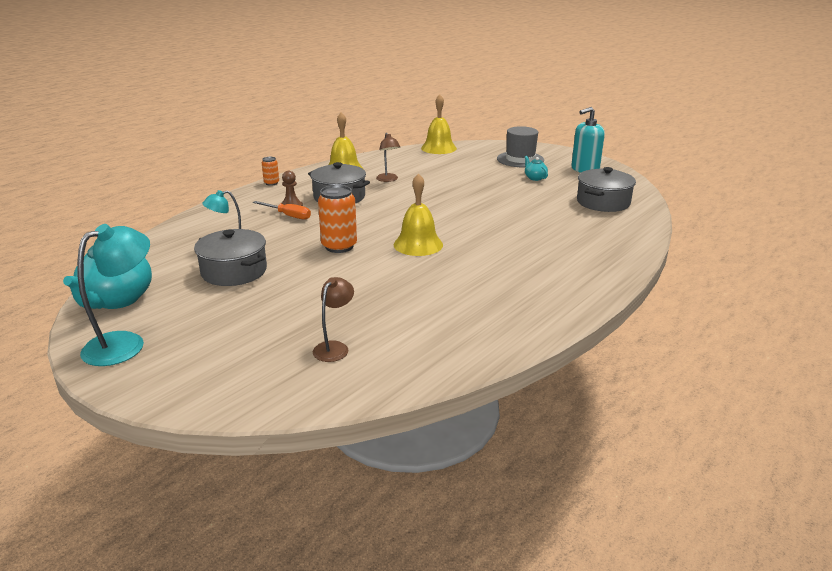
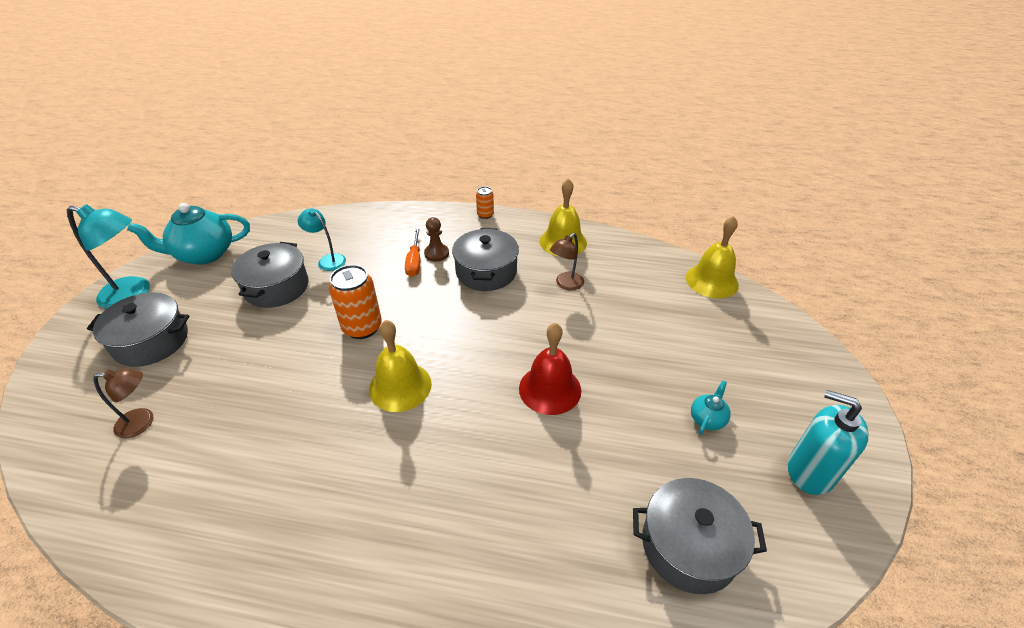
camera: 60 degrees right, 15 degrees up
(224, 337) = (151, 341): none -> grey pot
(473, 205) = (550, 389): none -> red bell
(520, 159) = (763, 375): grey hat -> none

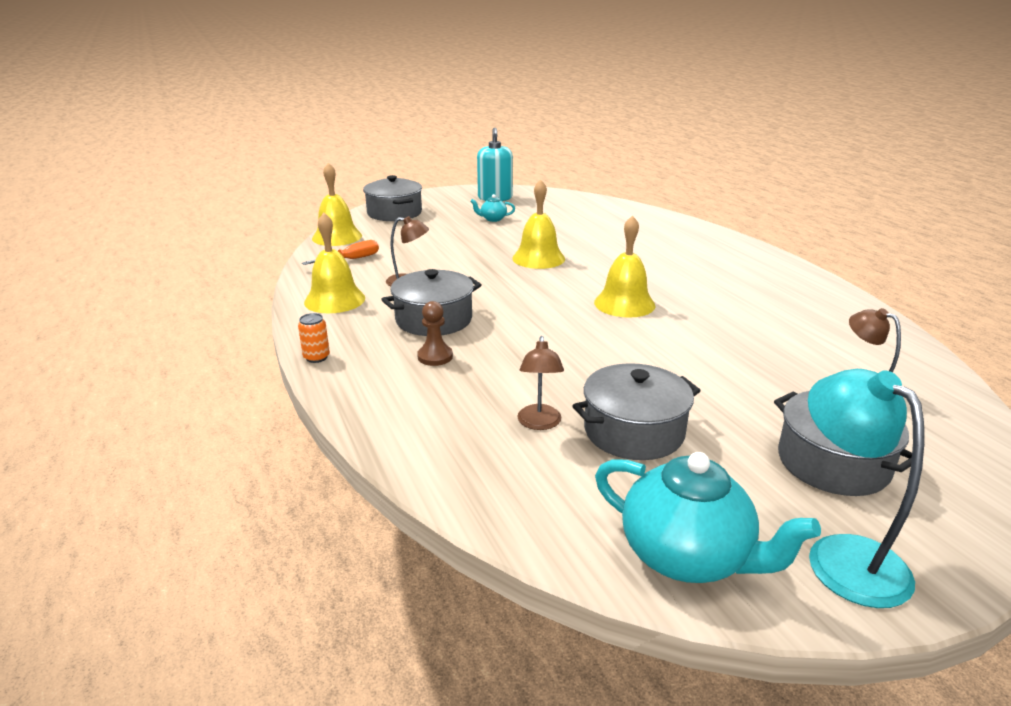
camera: 125 degrees left, 15 degrees down
(328, 260) = (539, 423): turquoise lamp -> brown lamp
(362, 327) = (599, 346): orange can -> none
(414, 261) = (466, 363): orange screwdriver -> orange screwdriver (351, 260)
(550, 389) = (538, 258): red bell -> yellow bell
(689, 546) = (583, 211): grey pot -> grey pot (394, 213)

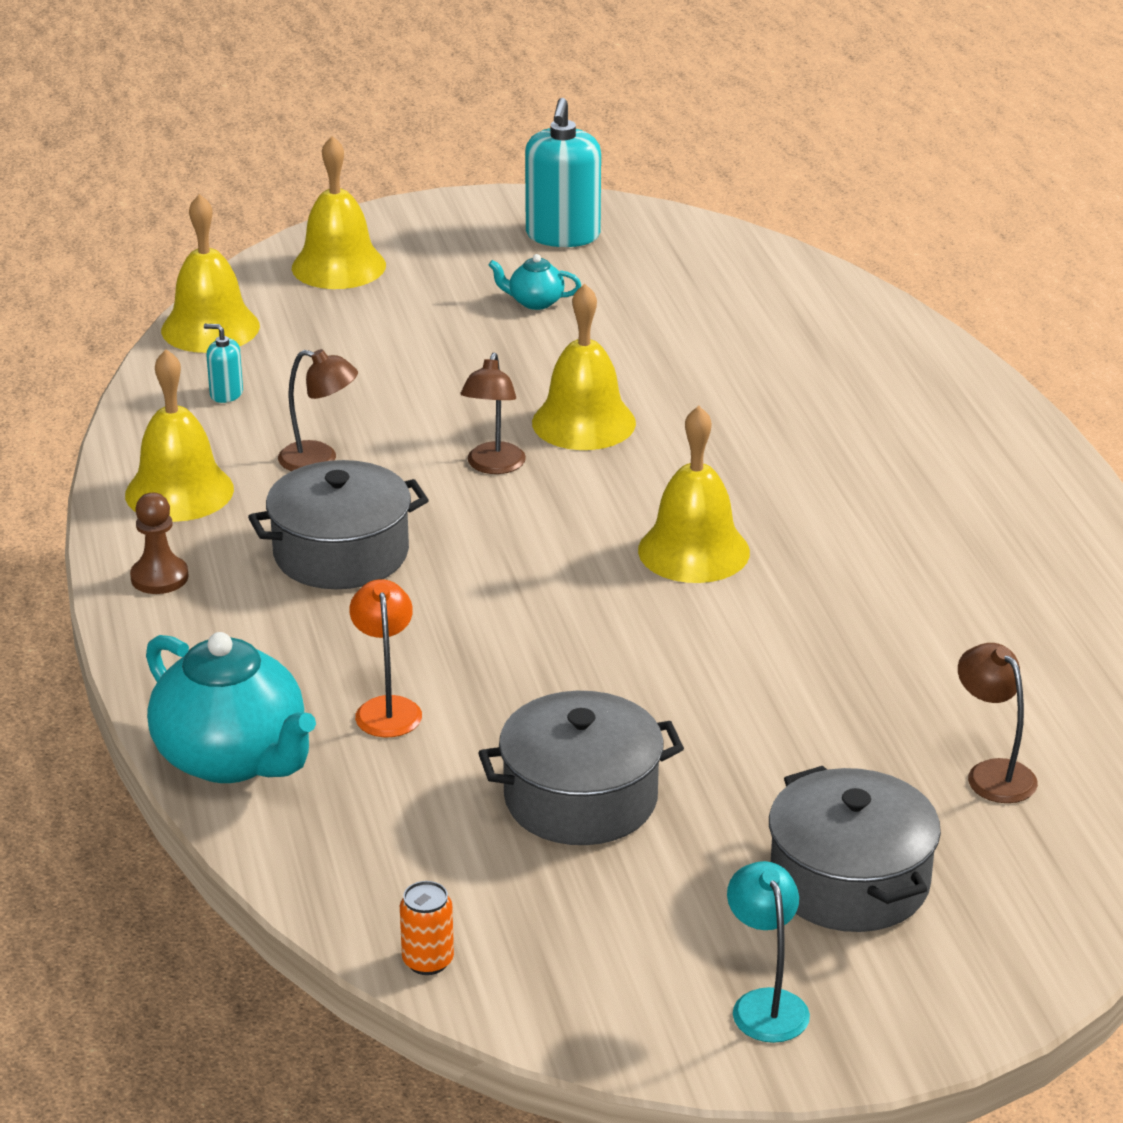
camera: 10 degrees right, 5 degrees up
(316, 357) = (130, 613): orange can -> orange can (428, 961)
(351, 260) = (226, 394): orange screwdriver -> turquoise soap dispenser
(394, 213) = (338, 266): grey pot -> yellow bell
(435, 357) = (321, 631): brown pawn -> brown pawn (159, 577)
(489, 392) = (387, 708): none -> orange lamp
(539, 423) = (443, 770): brown lamp -> brown lamp (493, 466)
(687, 556) = (559, 980): turquoise teapot -> turquoise teapot (232, 758)
(842, 555) = (765, 1004): turquoise lamp -> turquoise lamp, size x0.60

